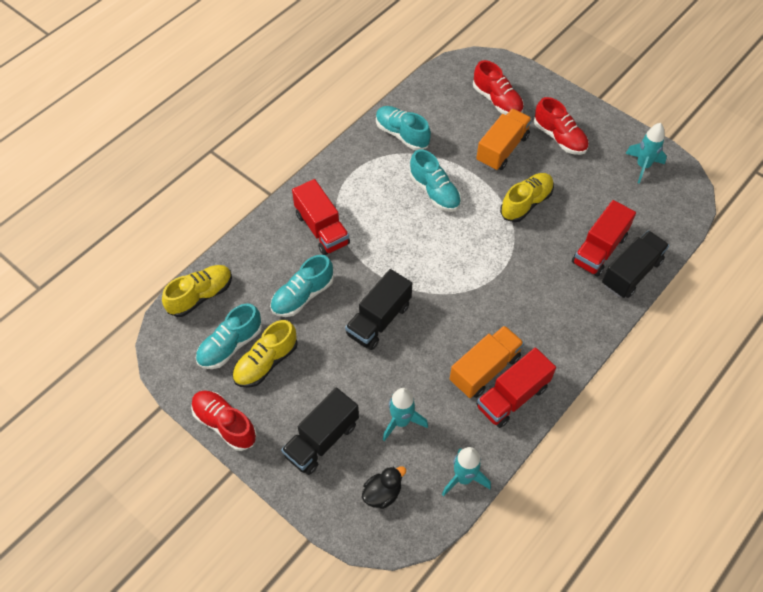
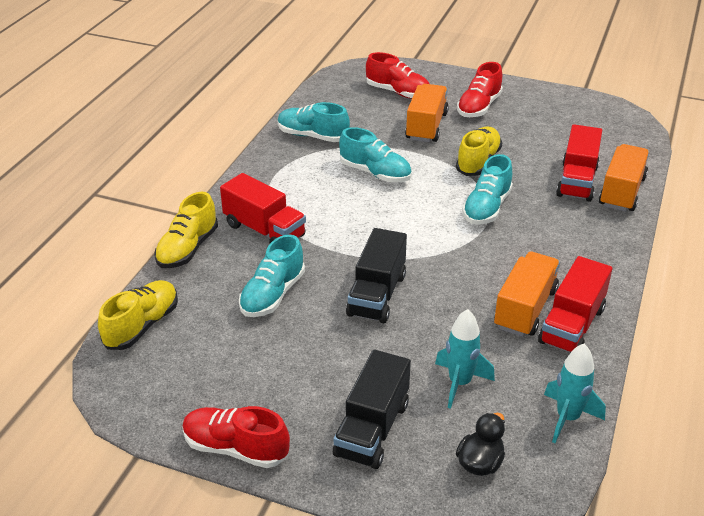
camera: 20 degrees left, 20 degrees down
(230, 345) = (204, 365): turquoise shoe -> turquoise shoe (486, 208)
(266, 362) = (259, 370): yellow shoe -> yellow shoe (187, 249)
(559, 138) = (479, 107): red shoe -> red shoe turned 90 degrees clockwise
(631, 273) = (622, 192): black truck -> orange truck
(642, 166) = (574, 111): turquoise rocket -> none

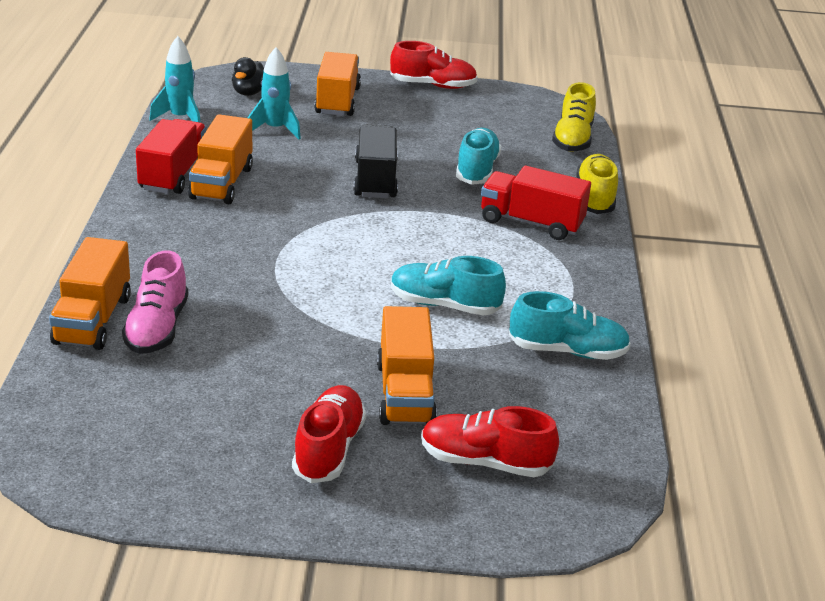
camera: 160 degrees right, 5 degrees down
(372, 429) = (337, 101): black truck -> orange truck
(478, 162) = (306, 340): yellow shoe -> none
(486, 208) = (280, 276): turquoise shoe -> none
(577, 181) = (157, 328): red truck -> pink shoe

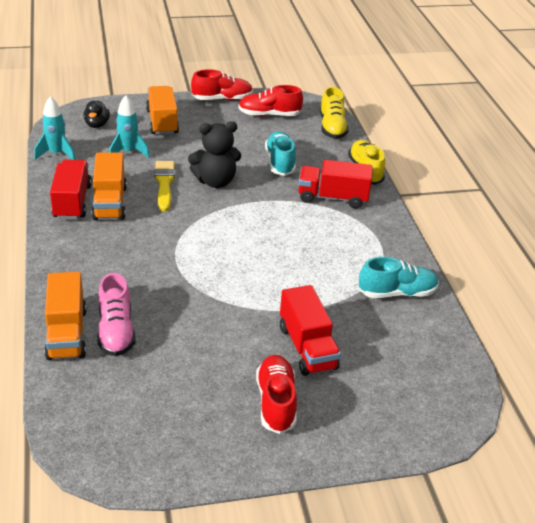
camera: 15 degrees left, 5 degrees up
(305, 171) = (164, 183): none -> yellow brush
(375, 179) = (215, 181): black truck -> black teddy bear
(404, 393) = (307, 347): orange truck -> red truck
(444, 305) = (303, 273): turquoise shoe -> none
(484, 462) = (381, 389): red shoe -> red shoe (269, 115)

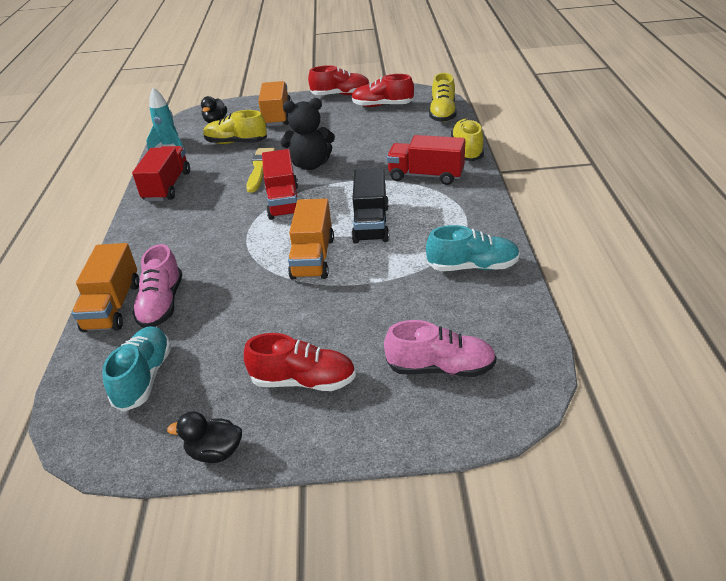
camera: 15 degrees right, 0 degrees up
(110, 203) = (202, 186): orange truck -> orange truck (313, 258)
(128, 152) = (236, 142): turquoise rocket -> yellow shoe
(217, 468) = (215, 452): none -> black duck
(276, 402) = (303, 381): red shoe -> red shoe turned 90 degrees clockwise
(280, 162) = (380, 146): turquoise shoe -> turquoise shoe (144, 377)
(294, 248) = (371, 224): none -> black truck
(307, 347) = (356, 323): red truck -> red truck (283, 202)
(391, 387) = (440, 368): none -> pink shoe

